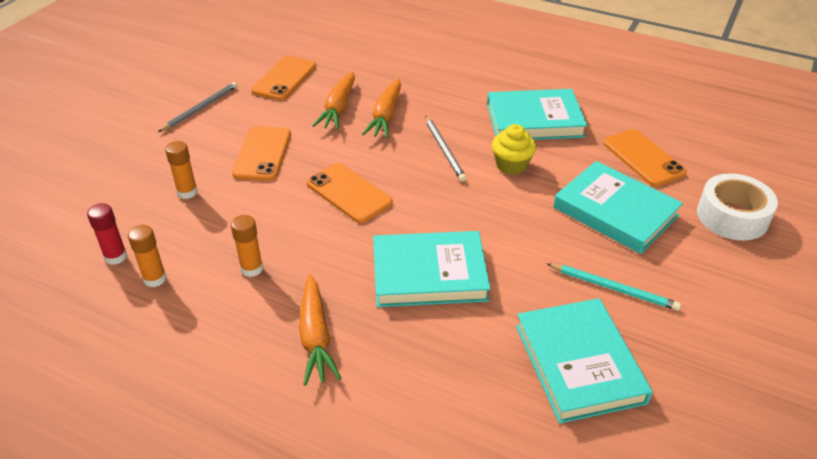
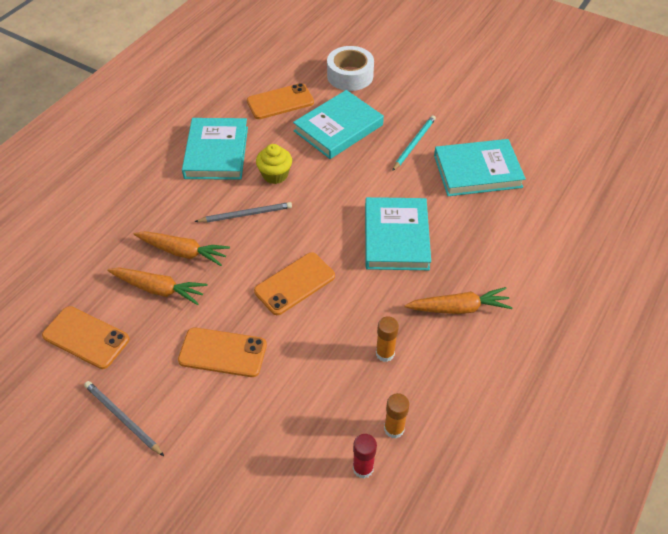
camera: 85 degrees left, 10 degrees up
(187, 192) = (274, 415): orange glue stick -> none

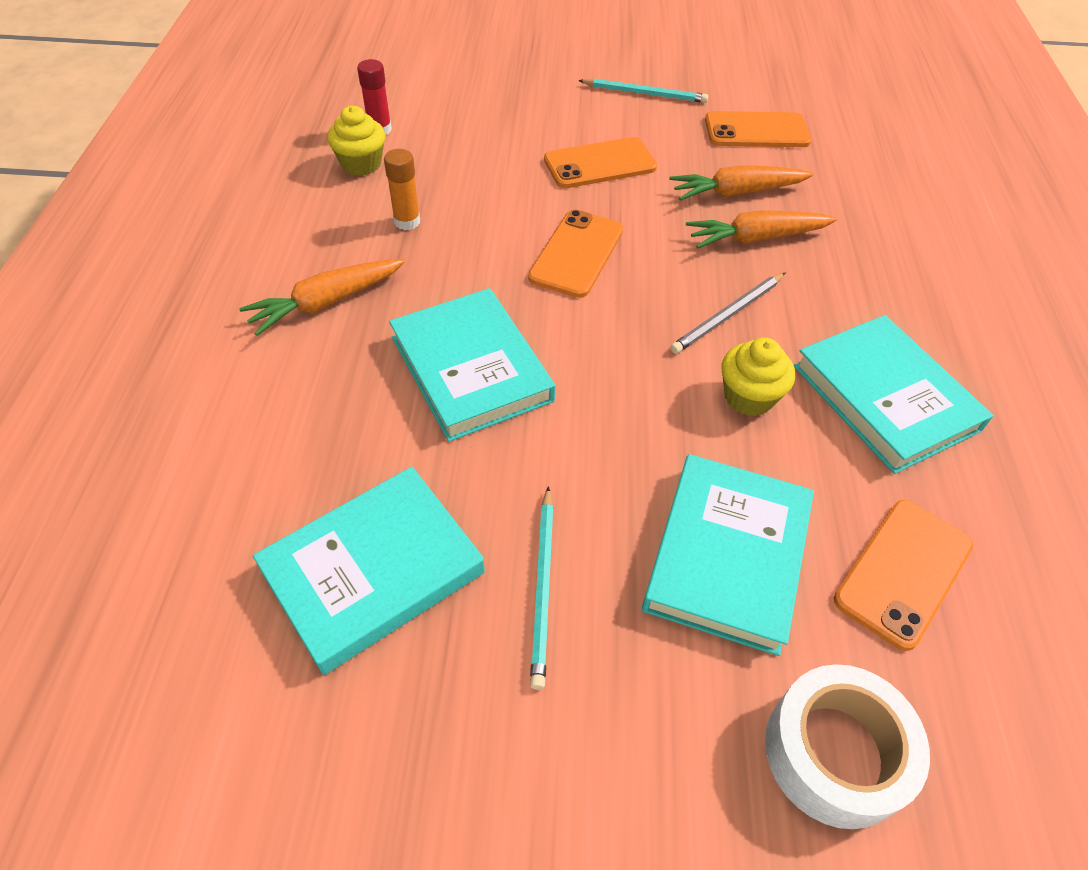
camera: 150 degrees right, 0 degrees up
(122, 418) = (645, 94): grey pencil -> turquoise pencil
(394, 429) = (361, 164): orange glue stick -> yellow cupcake

